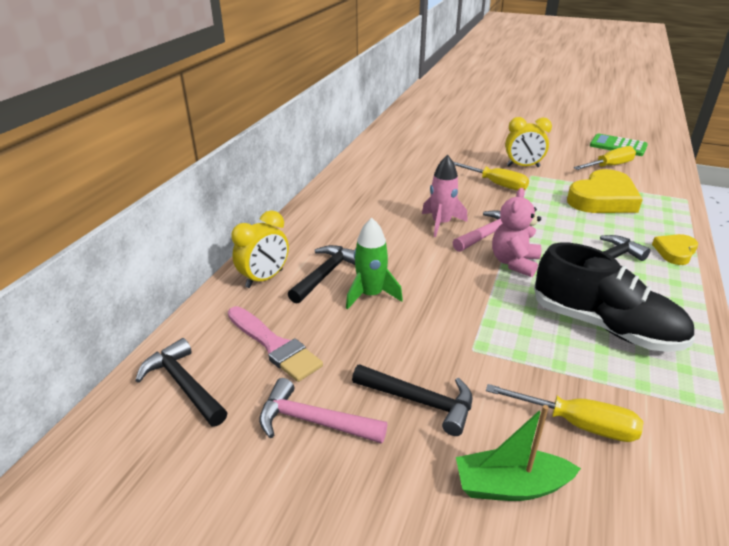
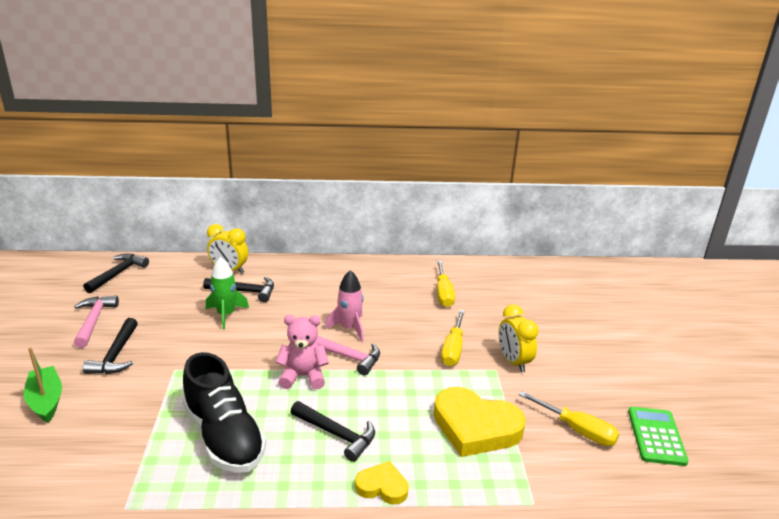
camera: 65 degrees right, 5 degrees down
(274, 346) = (158, 292): pink brush -> none
(577, 424) = (102, 425): yellow screwdriver -> yellow screwdriver (443, 293)
(604, 326) = (224, 436): black shoe -> black shoe turned 45 degrees counterclockwise

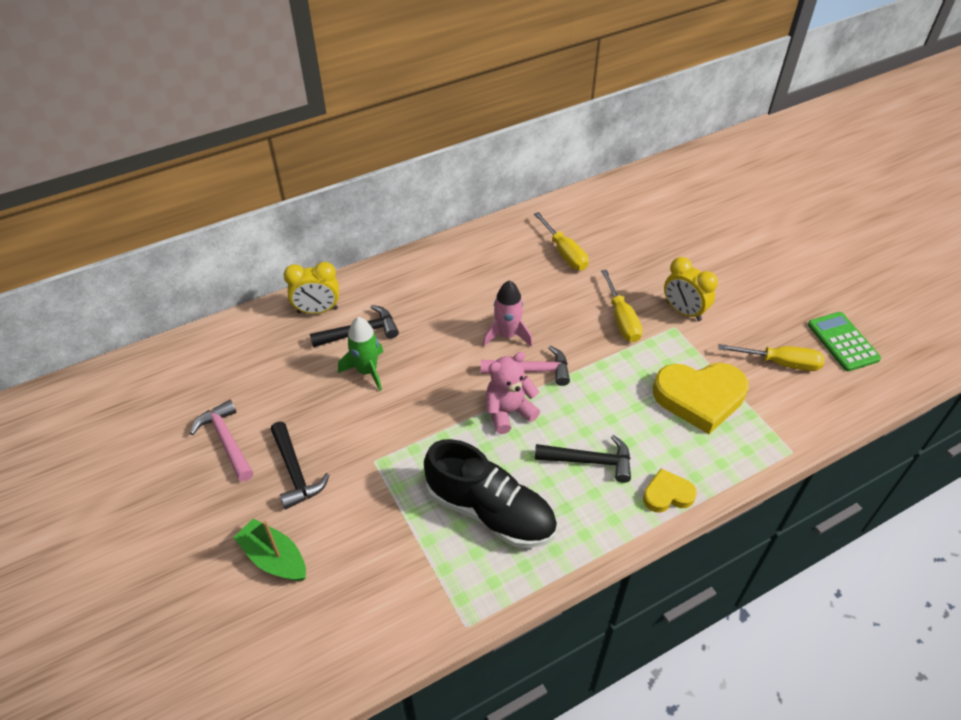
camera: 25 degrees left, 20 degrees up
(118, 274) = (191, 366): black hammer -> none

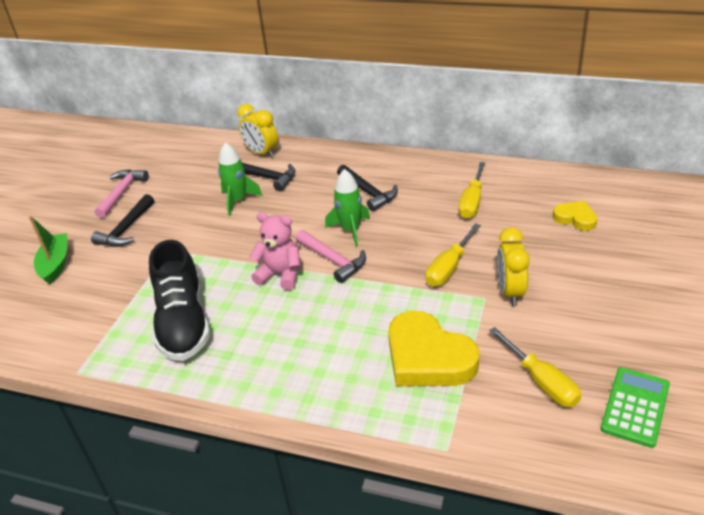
camera: 50 degrees right, 10 degrees down
(507, 335) = (350, 230): pink rocket -> green rocket
(589, 461) = (284, 339): black hammer -> black hammer (368, 192)
(667, 494) = (302, 400): yellow heart -> yellow heart (575, 218)

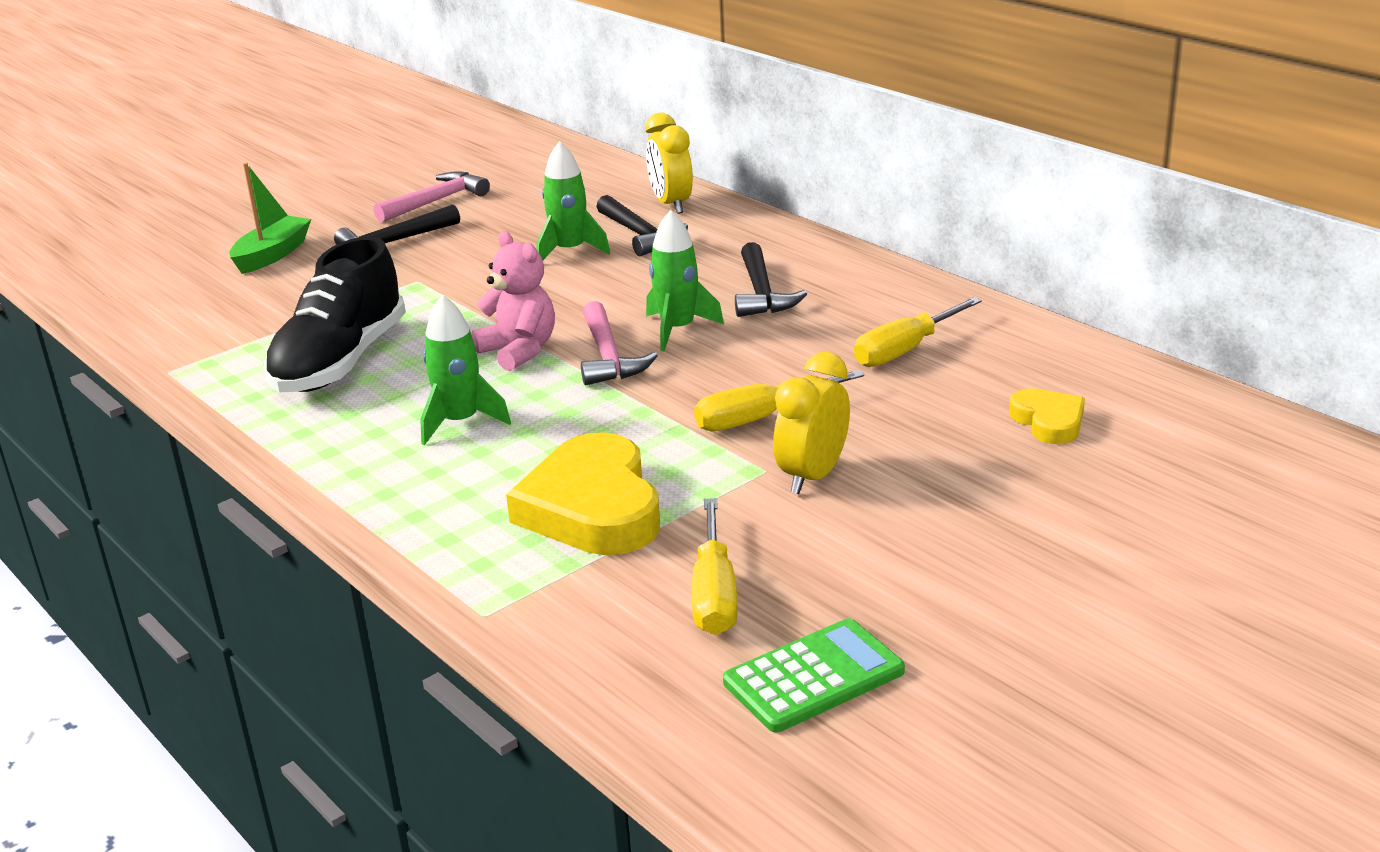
camera: 30 degrees right, 10 degrees down
(298, 334) = (460, 422): none -> green rocket

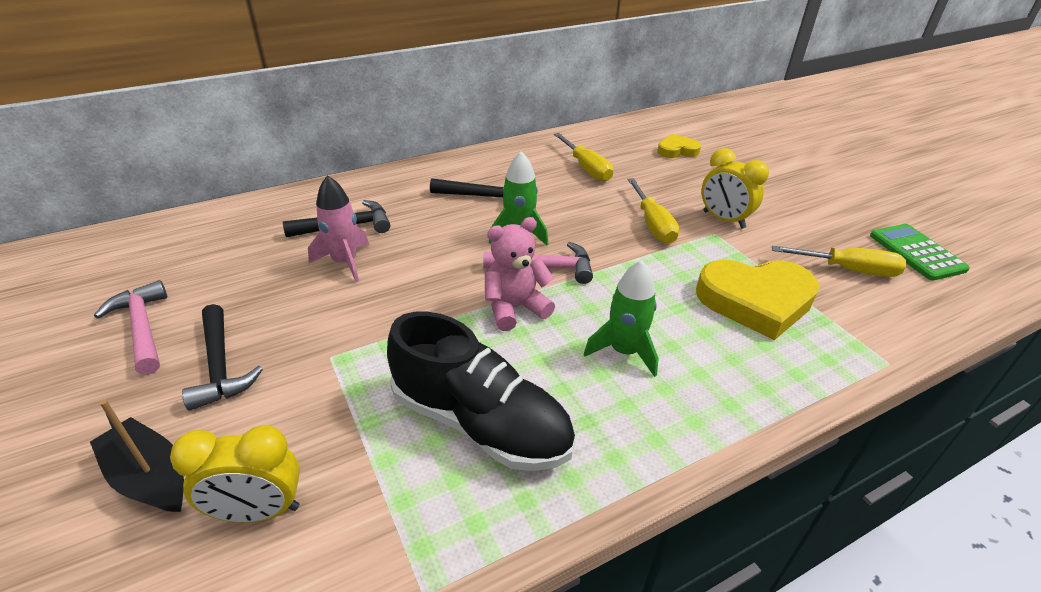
camera: 80 degrees left, 10 degrees up
(272, 255) = (150, 477): green boat -> black boat
(570, 251) = (345, 262): green rocket -> pink rocket
(671, 204) = (302, 206): yellow clock -> yellow clock (258, 511)

